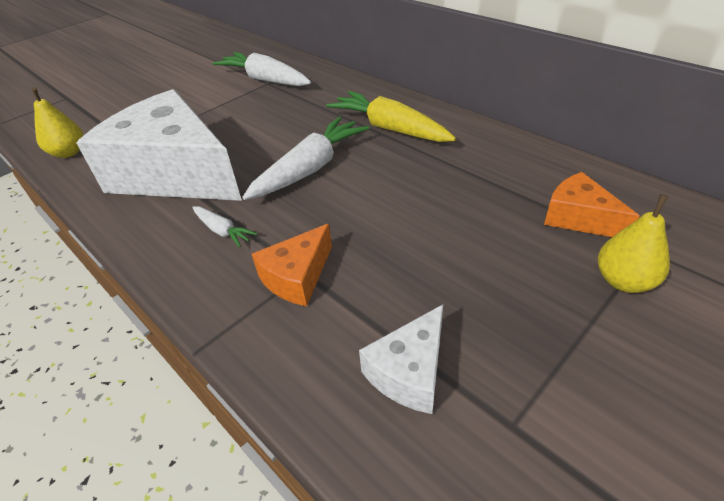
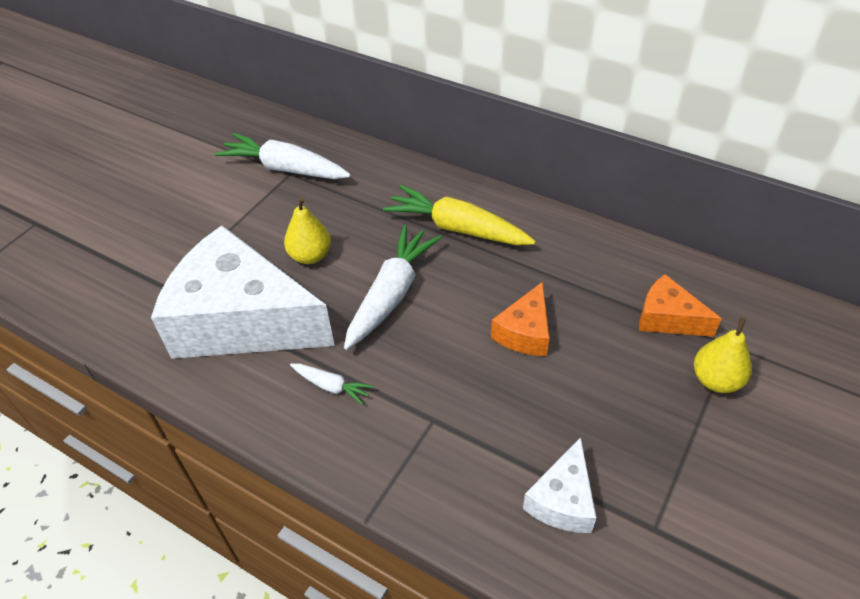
camera: 15 degrees left, 5 degrees up
(69, 153) = (93, 308): yellow pear -> yellow pear (310, 256)
(297, 277) = (430, 426): orange cheese -> orange cheese (525, 332)

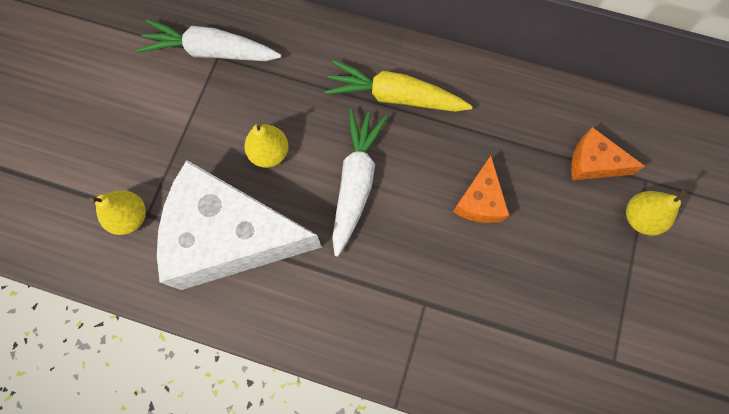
camera: 15 degrees left, 25 degrees up
(149, 287) = (130, 217): none -> yellow pear
(332, 386) = (332, 289): white carrot -> none
(562, 500) = (542, 354): white cheese -> none

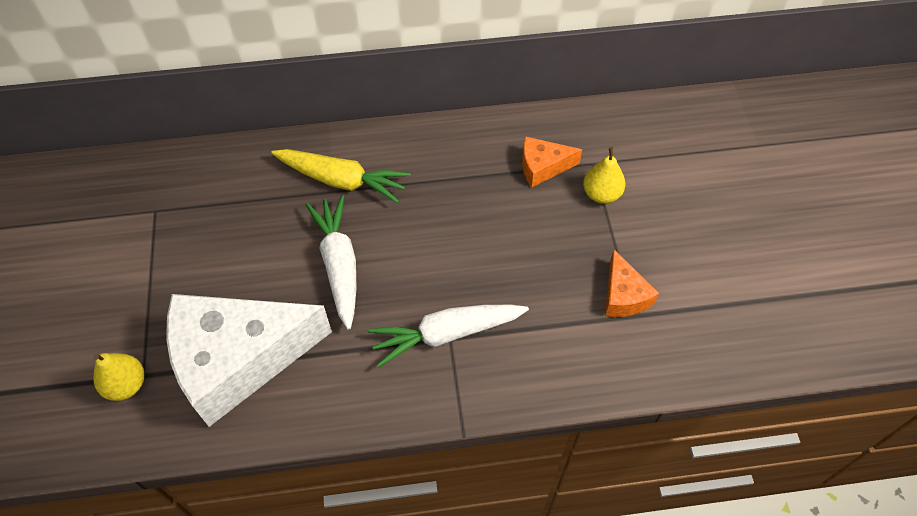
camera: 25 degrees left, 15 degrees down
(211, 51) = (146, 208): white carrot -> white carrot (446, 334)
(269, 153) = (244, 273): yellow pear -> none
(394, 96) = (342, 181): yellow carrot -> yellow carrot turned 150 degrees counterclockwise
(479, 200) = (459, 235): orange cheese -> orange cheese (623, 295)

